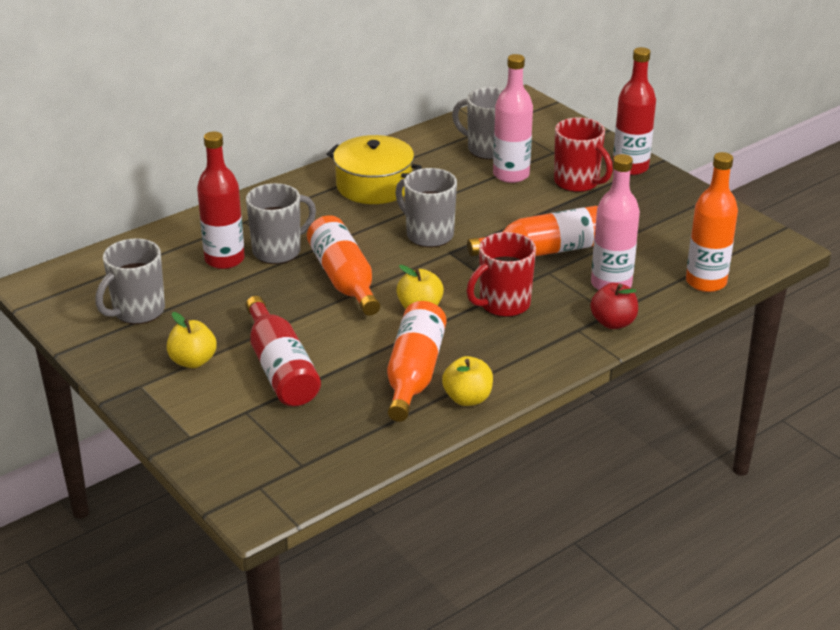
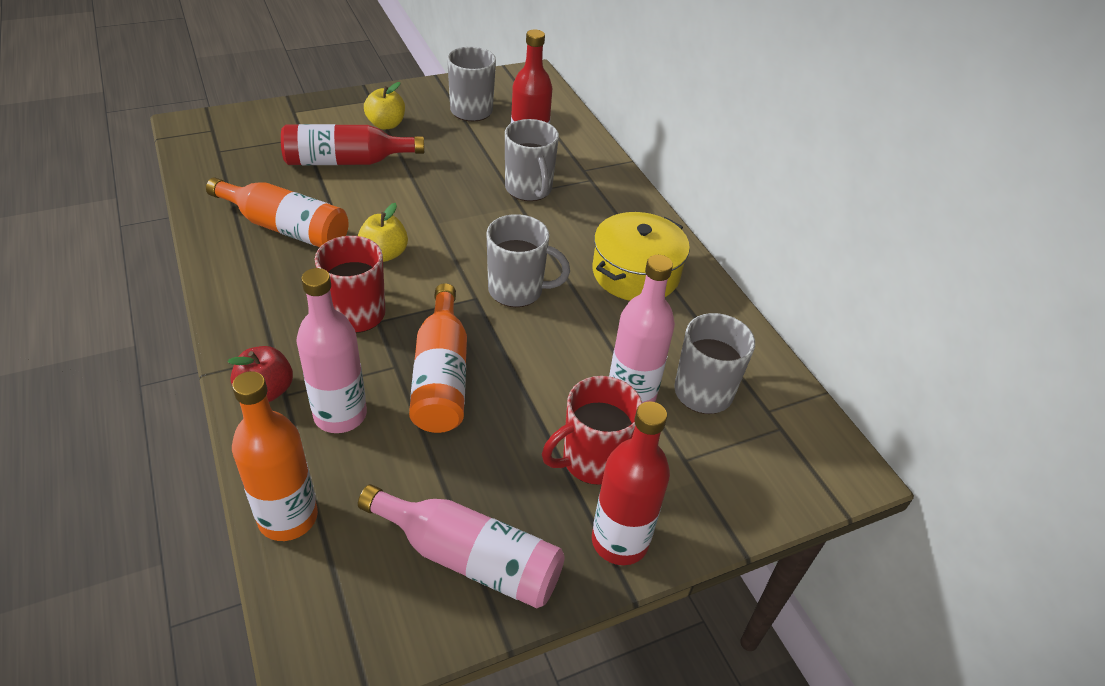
camera: 100 degrees right, 10 degrees up
(344, 279) = (460, 218): orange bottle -> none
(428, 234) = (517, 290): grey mug -> grey mug turned 45 degrees clockwise
(467, 398) = (226, 250): yellow apple -> none
(680, 213) = (469, 558): none -> pink bottle

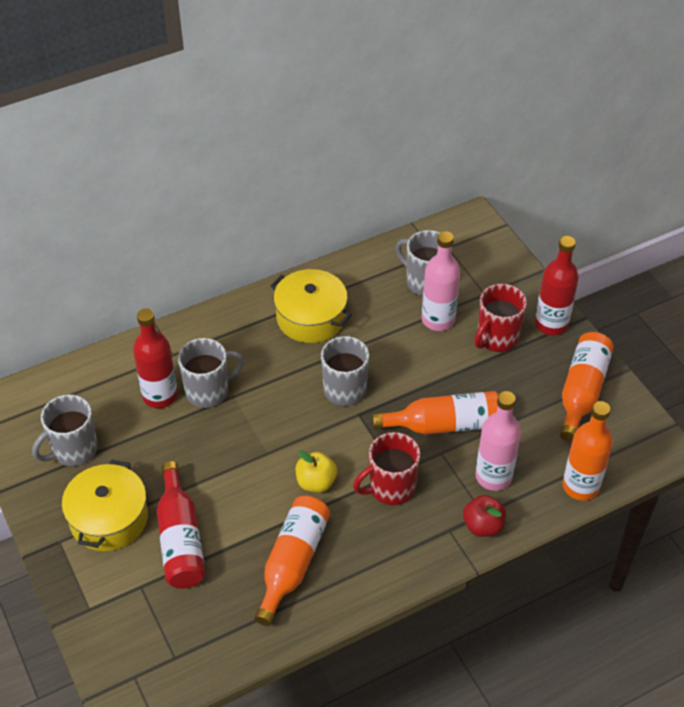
camera: 90 degrees left, 5 degrees up
(386, 124) = (109, 518): yellow apple -> yellow pot
(469, 558) = (582, 392): pink bottle -> orange bottle
(592, 460) = (496, 338): red mug -> red mug turned 75 degrees clockwise

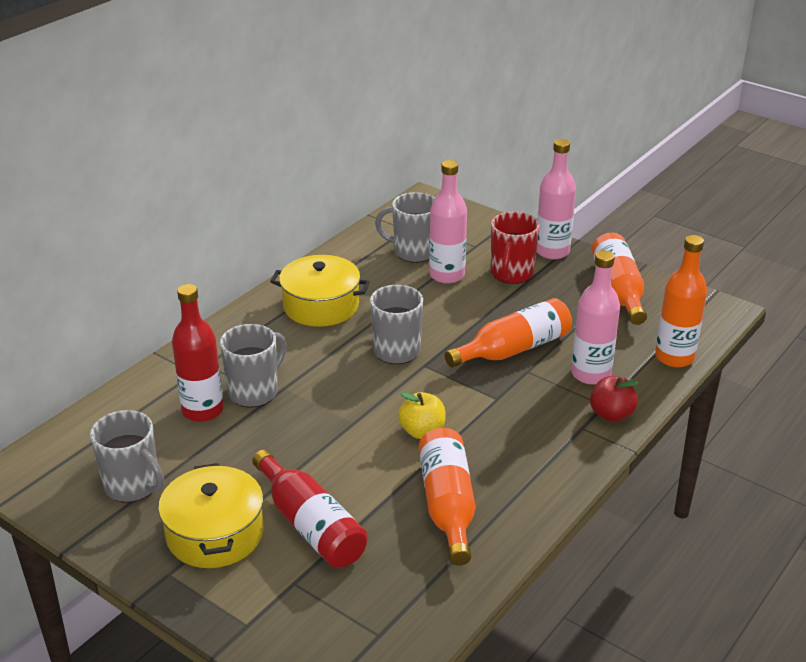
camera: 25 degrees left, 15 degrees down
(74, 450) = (133, 486): grey mug -> grey mug turned 75 degrees counterclockwise
(390, 488) = (500, 412): red mug -> none
(551, 324) = (552, 251): red bottle -> pink bottle

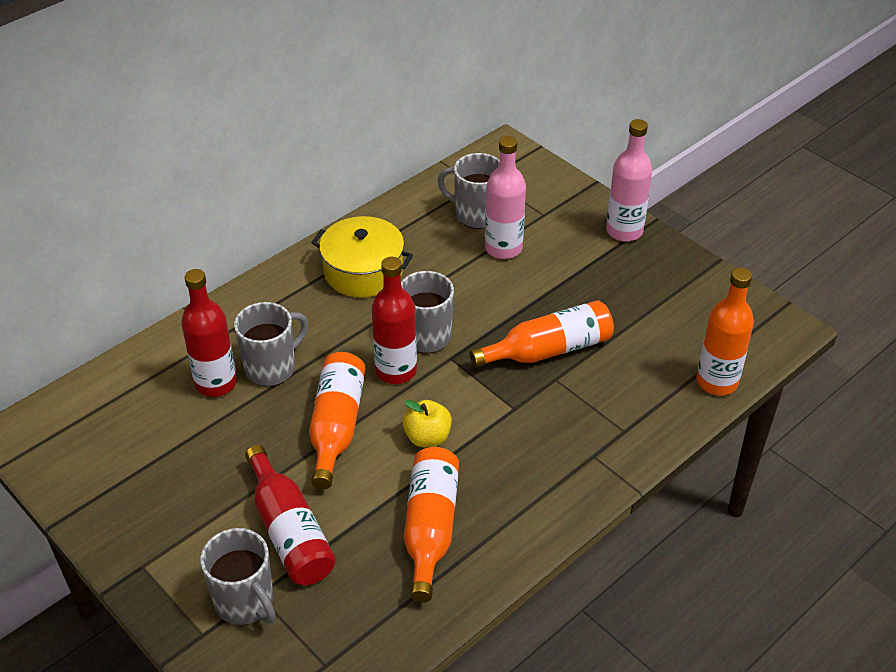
camera: 10 degrees right, 10 degrees up
(133, 486) = (130, 462): grey mug -> grey mug (245, 602)
(215, 533) = (195, 527): yellow pot -> none
(375, 381) = (396, 371): none -> red bottle
(511, 274) = (572, 254): red mug -> none
(590, 374) = (621, 391): pink bottle -> none
(611, 414) = (628, 443): red apple -> none
(618, 290) = (681, 289): orange bottle -> orange bottle (336, 427)

